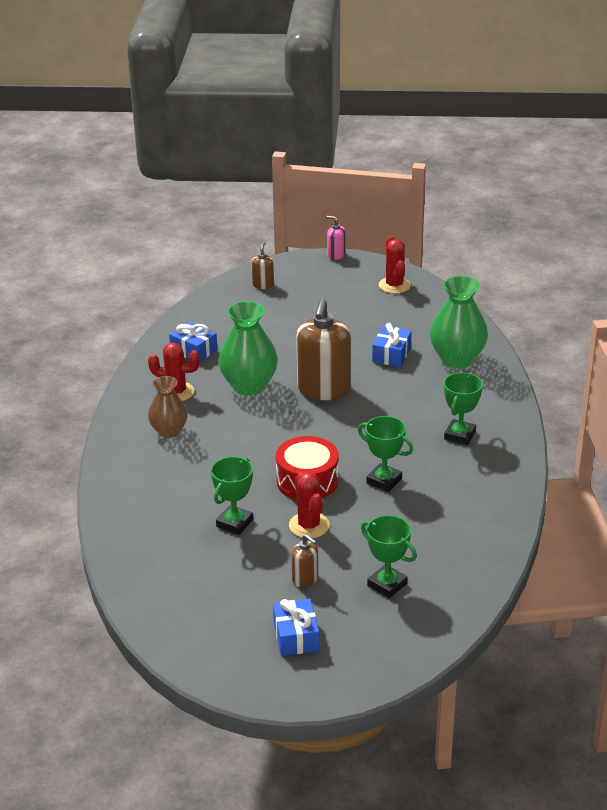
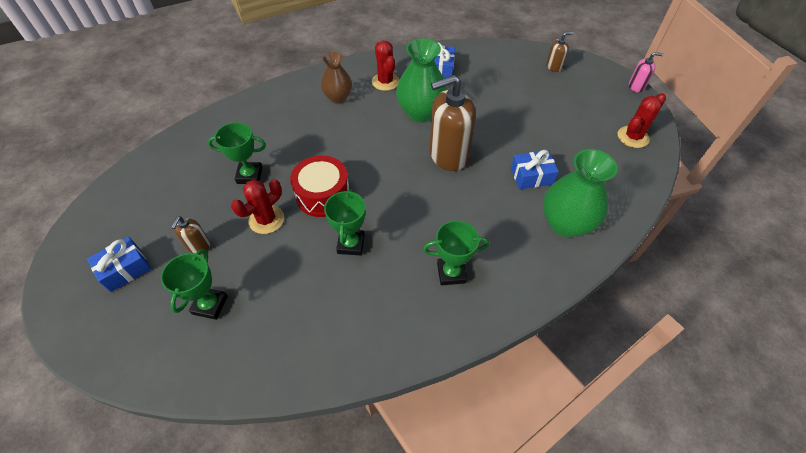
camera: 60 degrees right, 20 degrees up
(336, 255) = (636, 86): pink soap dispenser -> pink soap dispenser turned 90 degrees clockwise

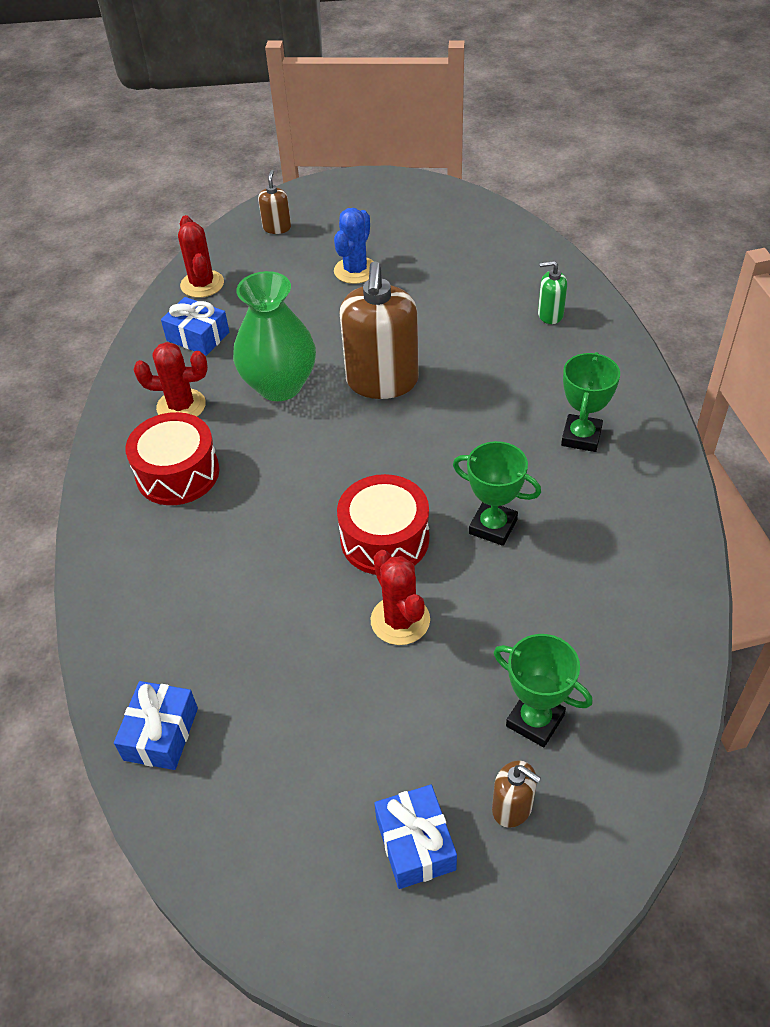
camera: 65 degrees left, 5 degrees down
(198, 245) = (411, 724): brown soap dispenser -> brown soap dispenser (512, 807)
(249, 175) = (291, 628): green trophy -> none
(338, 97) = (177, 473): brown vase -> red drum
(531, 176) = (462, 316): blue gift -> blue gift (161, 734)
(540, 112) = (355, 270): none -> blue cactus
(565, 224) = (550, 315): green vase -> green soap dispenser
(632, 137) = (446, 212): red cactus -> red cactus (202, 284)
(636, 86) = (363, 176): pink soap dispenser -> none

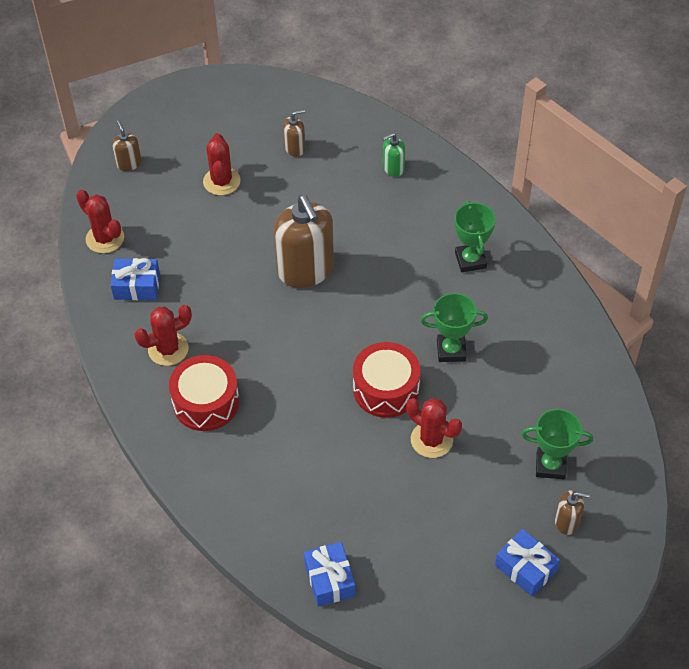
camera: 30 degrees left, 5 degrees up
(280, 385) = (232, 303): green vase -> none
(355, 270) = (221, 181): blue cactus -> red cactus
(454, 264) = (295, 148): none -> brown soap dispenser

